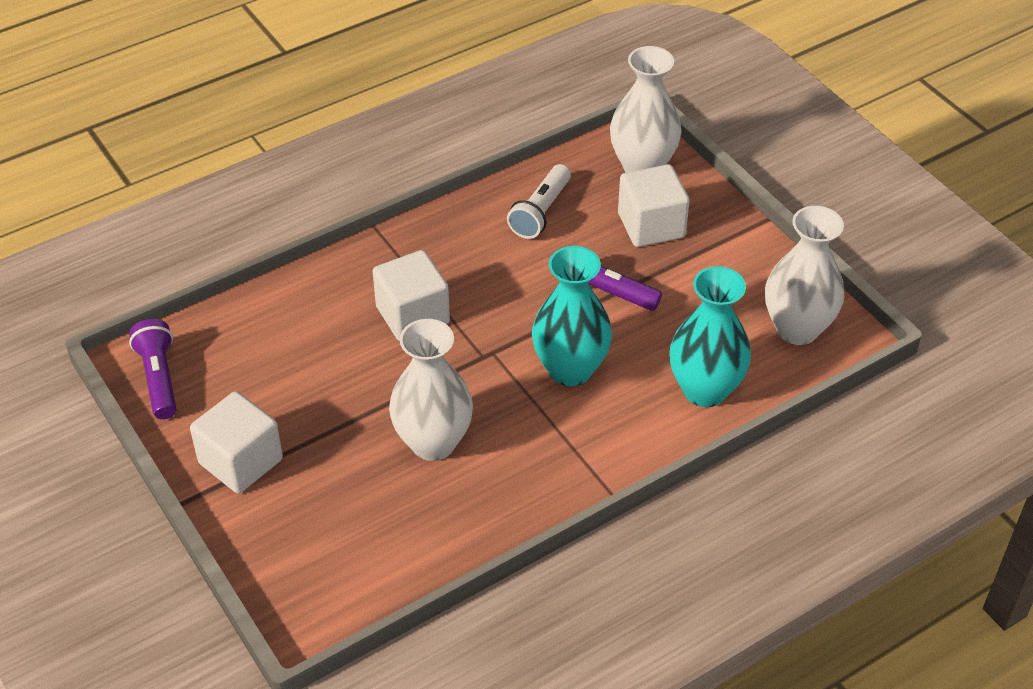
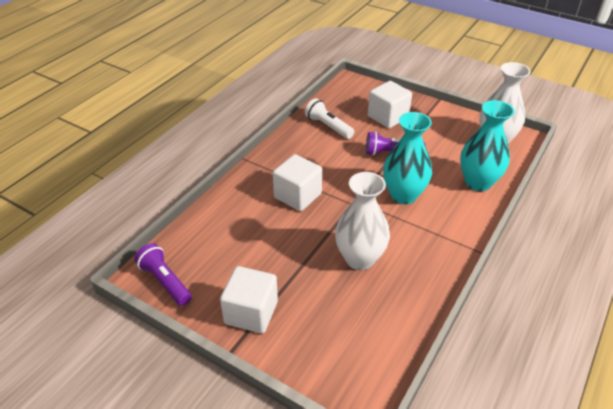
camera: 25 degrees left, 5 degrees down
(540, 212) = (328, 126): white flashlight -> white flashlight turned 135 degrees clockwise
(642, 167) = (362, 93): white vase -> none

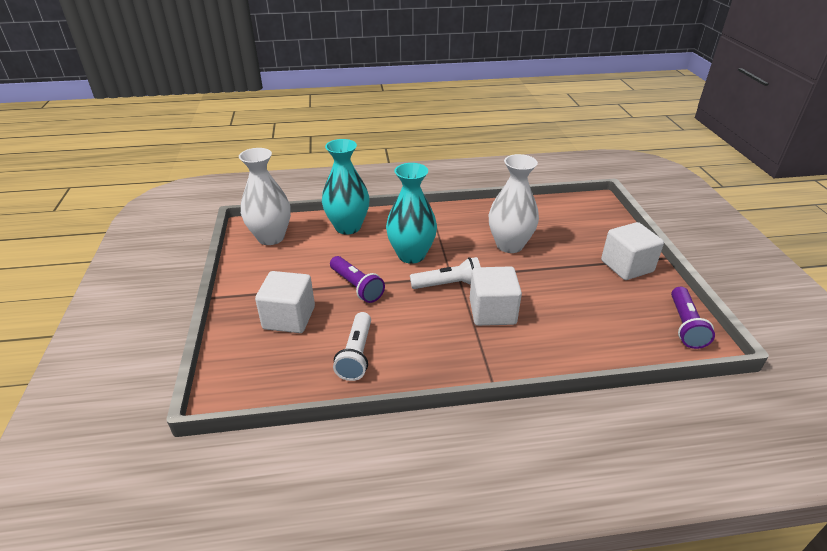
camera: 130 degrees left, 5 degrees down
(348, 193) = (448, 284): none -> white flashlight

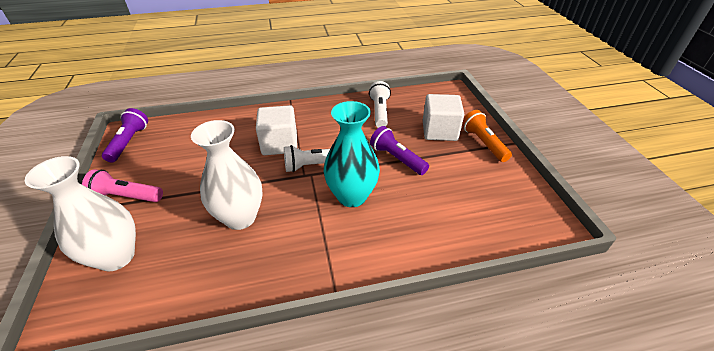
camera: 175 degrees right, 5 degrees up
(247, 298) = (483, 143): none -> orange flashlight
(271, 237) = (516, 211): white vase -> white vase (116, 256)
(348, 227) = (436, 234): turquoise vase -> none
(626, 266) = (126, 196): white cube -> pink flashlight

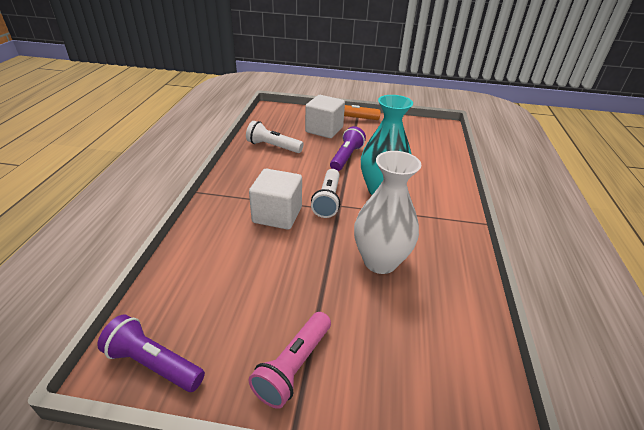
camera: 70 degrees left, 5 degrees down
(116, 256) = (405, 376): white vase -> none
(397, 158) = (346, 157): purple flashlight -> purple flashlight turned 135 degrees clockwise

